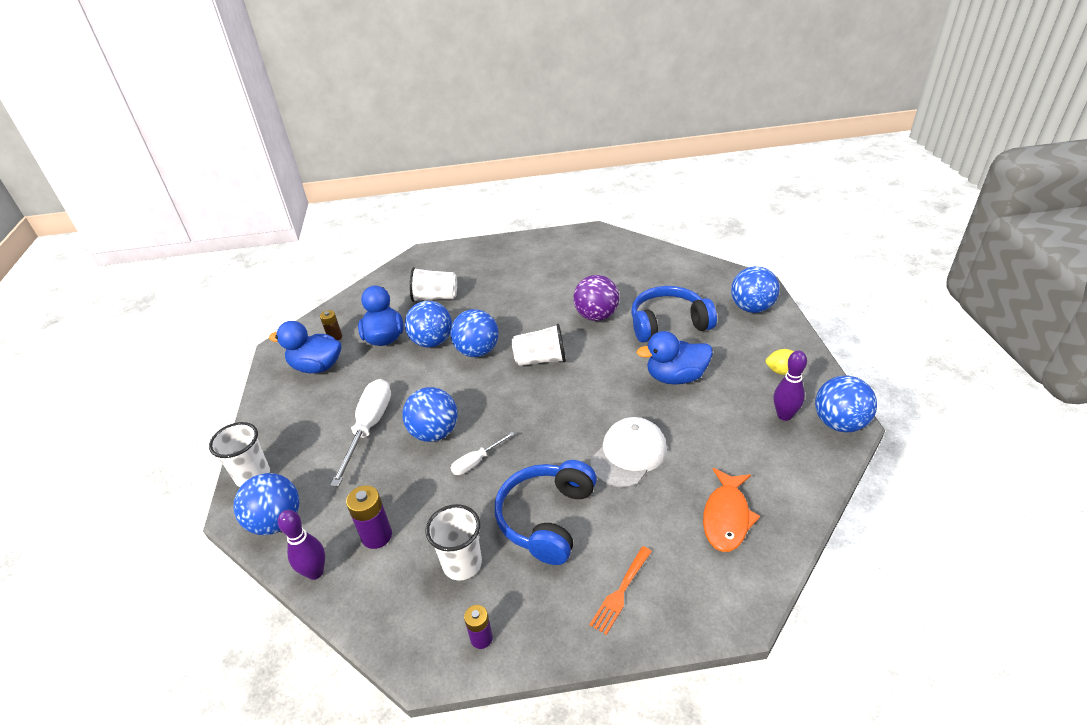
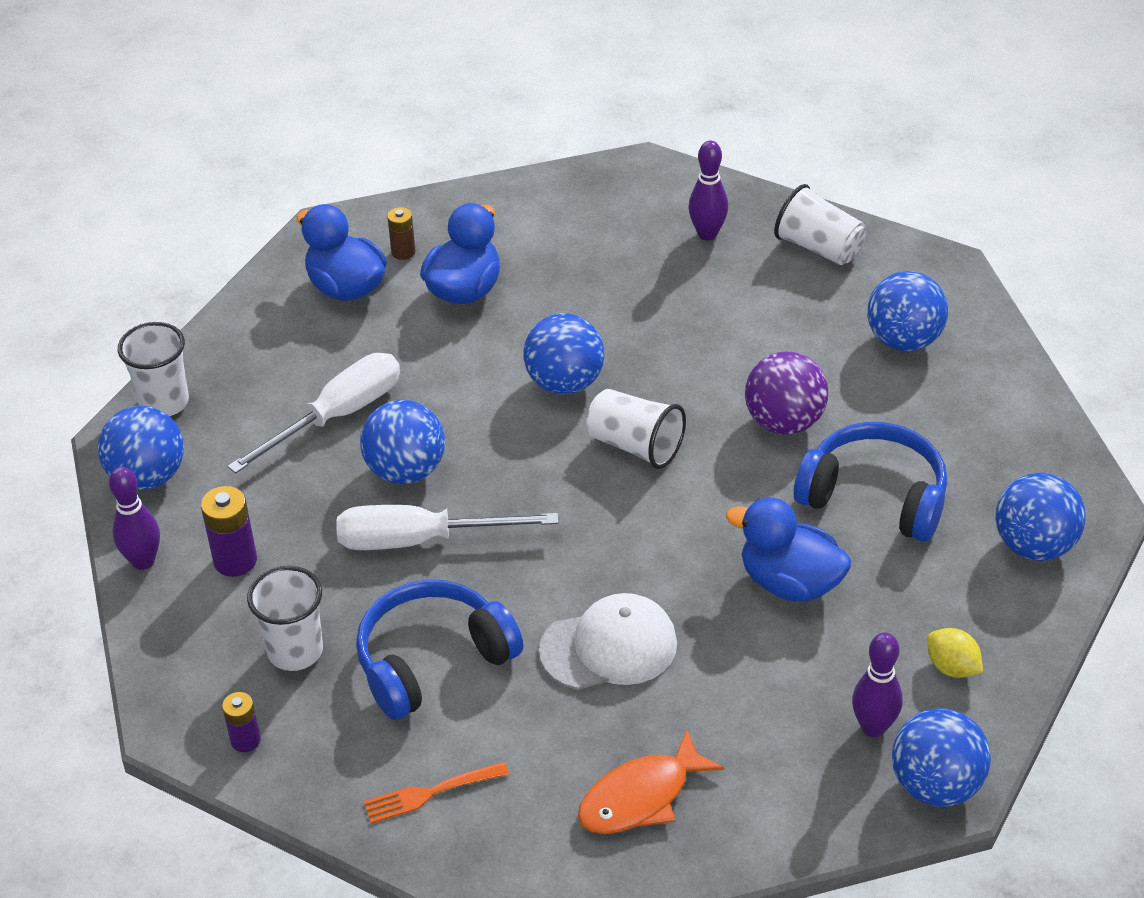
camera: 35 degrees right, 5 degrees up
(432, 342) = (520, 332): blue ball -> blue ball (903, 340)
(435, 297) = (589, 259): white cup -> white cup (819, 247)
(476, 461) = (420, 540): white screwdriver -> white screwdriver, size x1.91
(480, 264) = (707, 234): none -> purple bowling pin

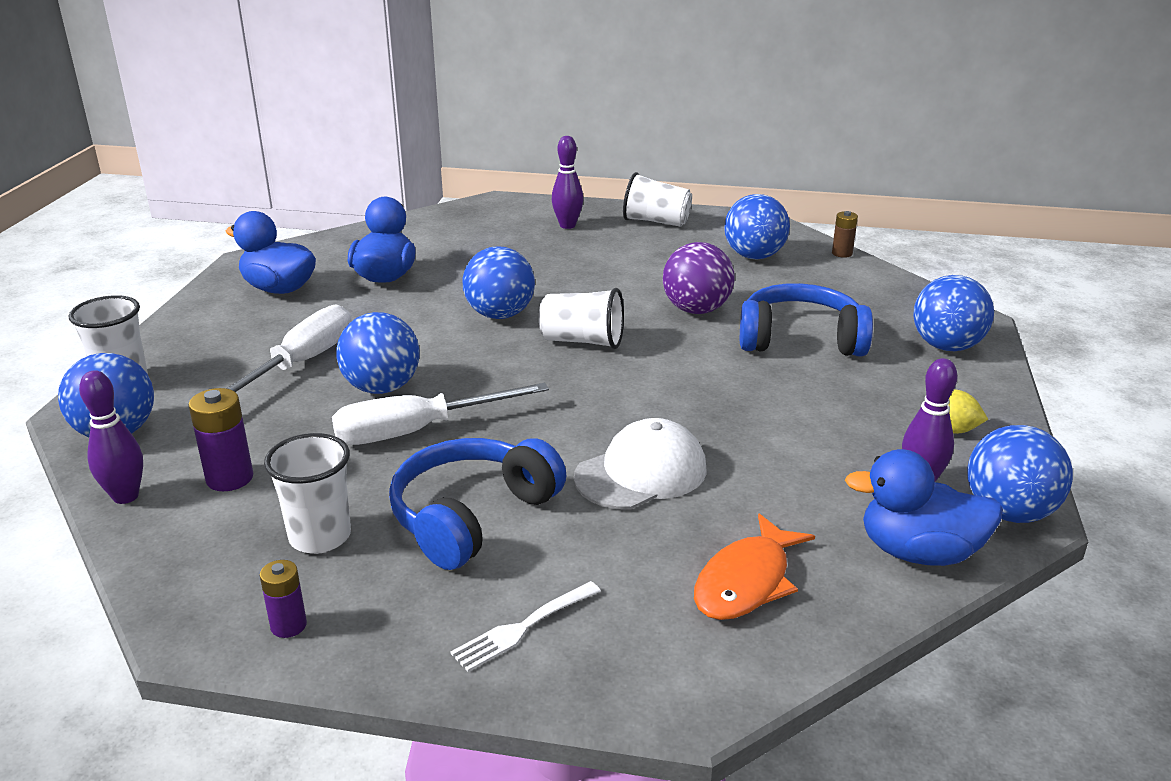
camera: 20 degrees left, 15 degrees down
(403, 252) = (322, 264): brown battery -> brown battery (842, 253)
(430, 793) = (523, 628): orange fork -> white fork
(789, 582) = (772, 401): blue duck -> blue duck (918, 552)

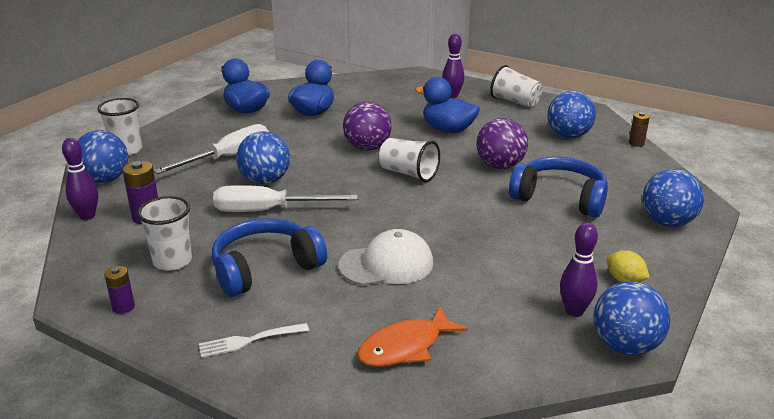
camera: 20 degrees right, 0 degrees up
(500, 315) = (367, 147): blue ball -> purple ball
(918, 552) = (537, 357): blue duck -> blue duck (448, 129)

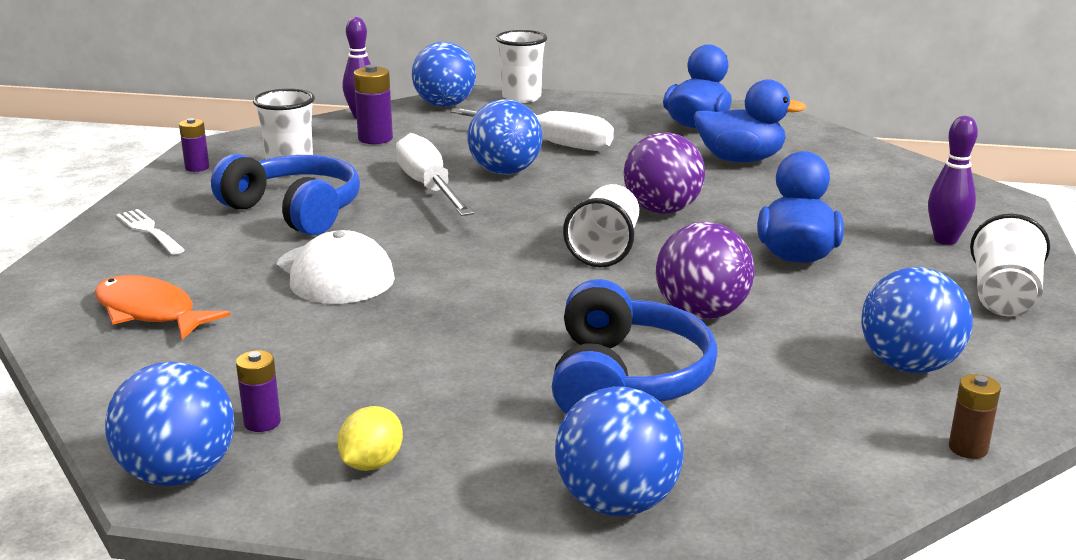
camera: 70 degrees right, 5 degrees down
(574, 311) = (262, 422): purple bowling pin -> purple battery

